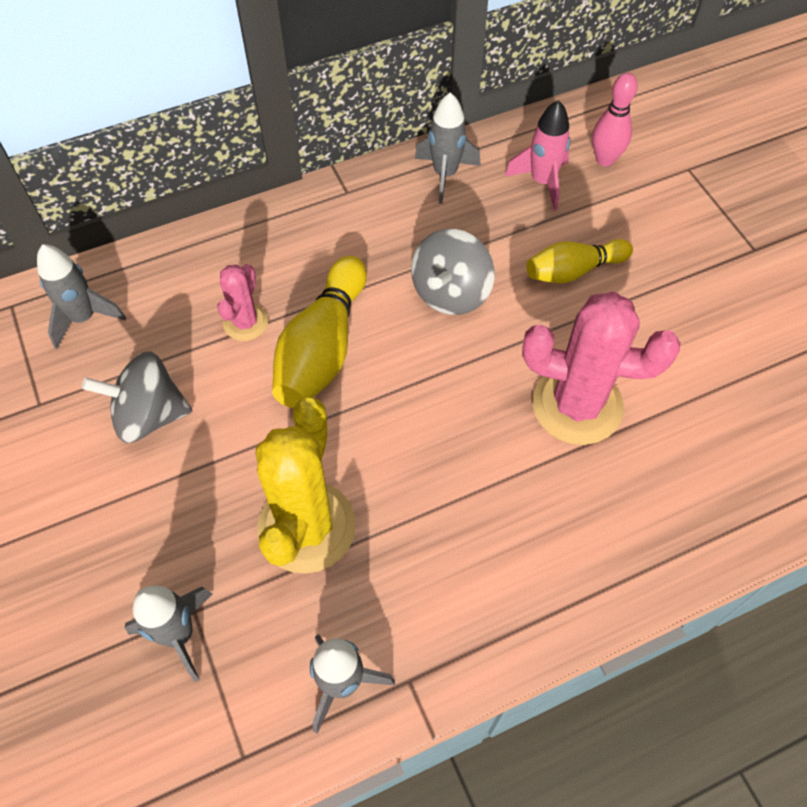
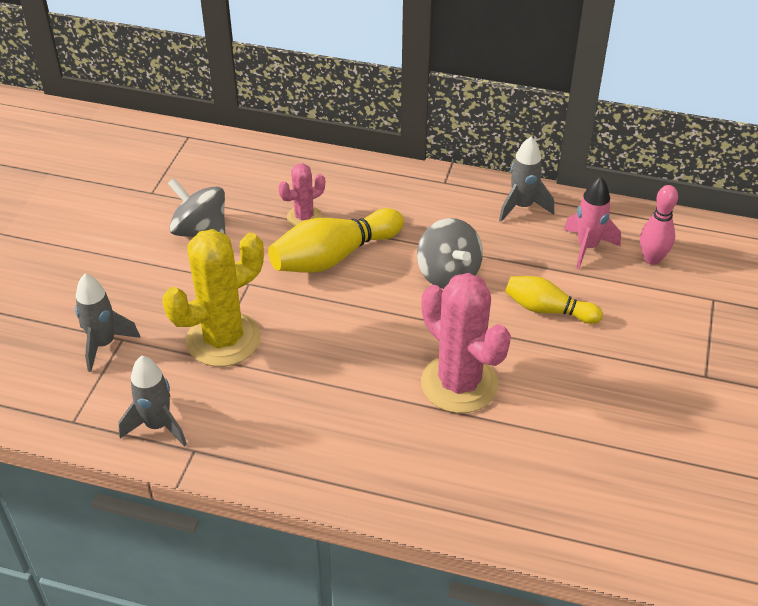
camera: 40 degrees right, 15 degrees down
(84, 318) = (218, 164): grey rocket -> none
(451, 293) = (448, 274): grey spinning top -> grey spinning top turned 90 degrees counterclockwise

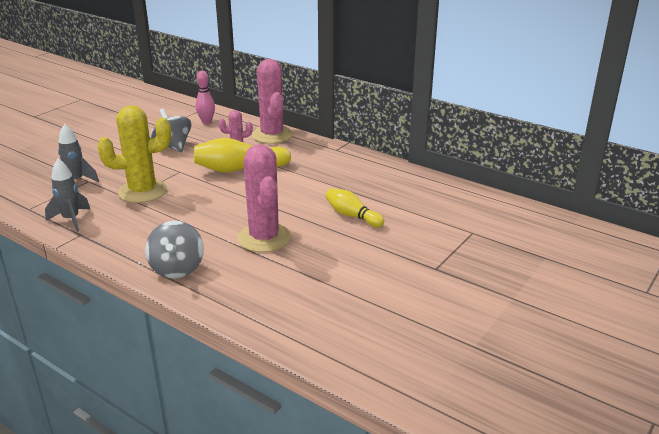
camera: 20 degrees right, 15 degrees down
(334, 173) = (272, 135): none -> pink cactus
(448, 274) = (302, 188): grey spinning top -> grey spinning top (177, 268)
(522, 207) = (376, 168): grey rocket -> none
(587, 247) = (403, 193): pink rocket -> none
(652, 259) = (444, 206): pink bowling pin -> pink bowling pin (206, 122)

